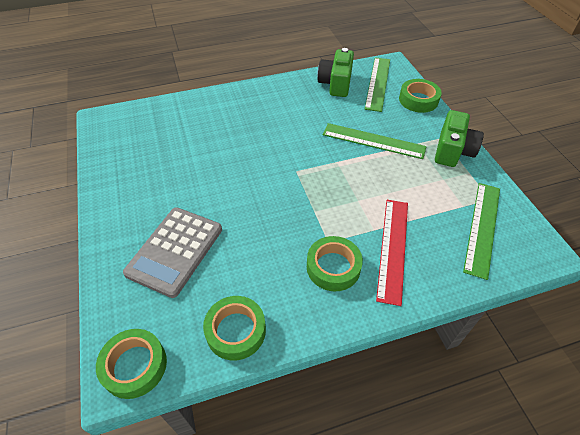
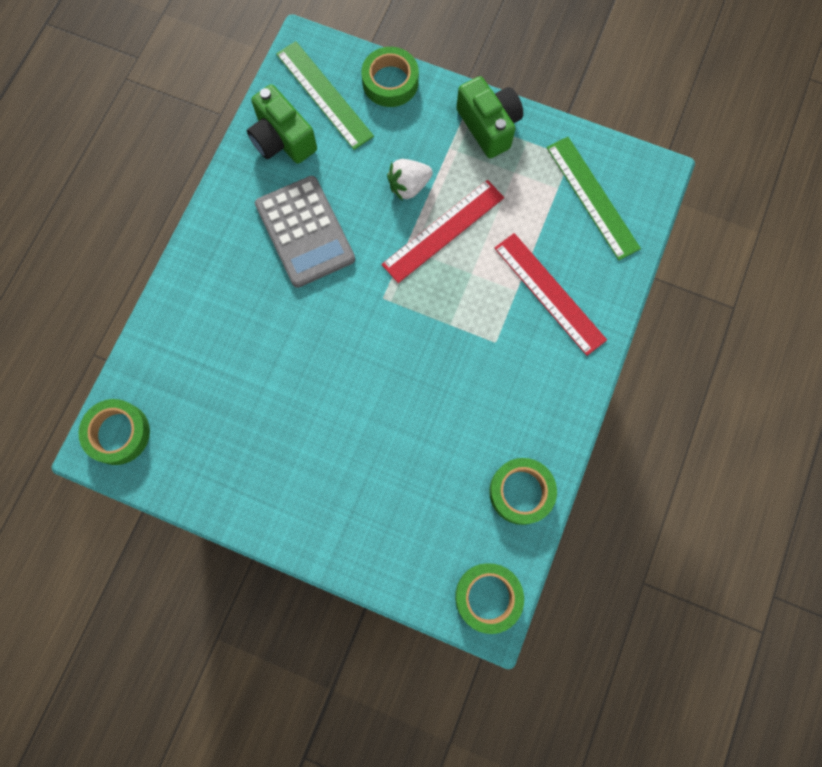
camera: 50 degrees left, 25 degrees up
(175, 251) = (389, 489): grey calculator -> grey calculator (305, 232)
(333, 267) = (526, 361): green tape -> green tape (118, 433)
(367, 171) = (443, 230): none -> red ruler
(373, 141) = (409, 186): green ruler -> white strawberry

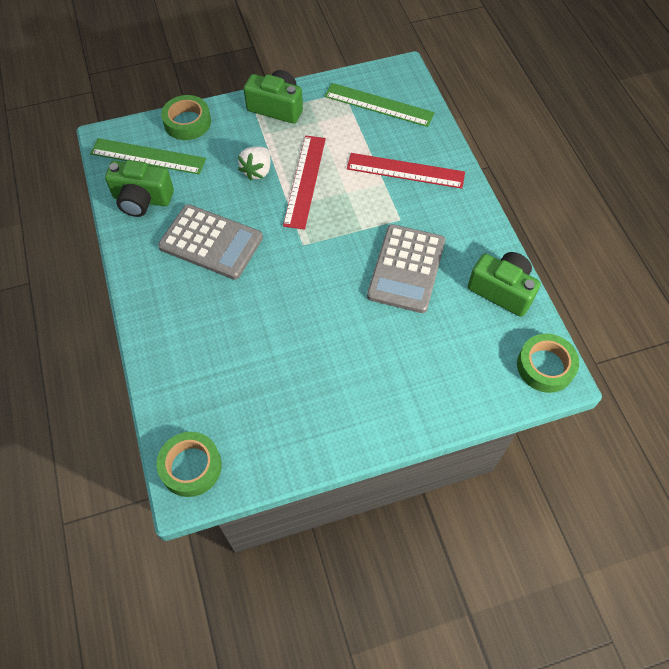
camera: 40 degrees left, 15 degrees down
(453, 398) = (406, 268): none -> grey calculator
(521, 492) = (502, 290): green tape -> green camera

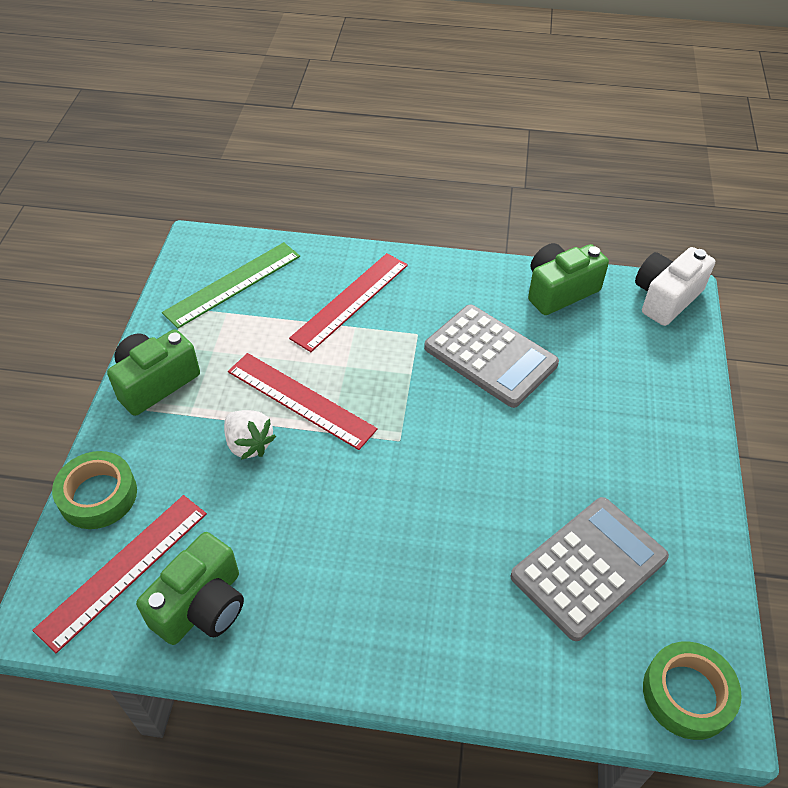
camera: 65 degrees left, 10 degrees down
(148, 156) = (124, 570): green ruler -> red ruler
(211, 242) = (336, 542): grey calculator -> grey calculator (589, 567)
(545, 366) = (666, 298): green tape -> white camera

